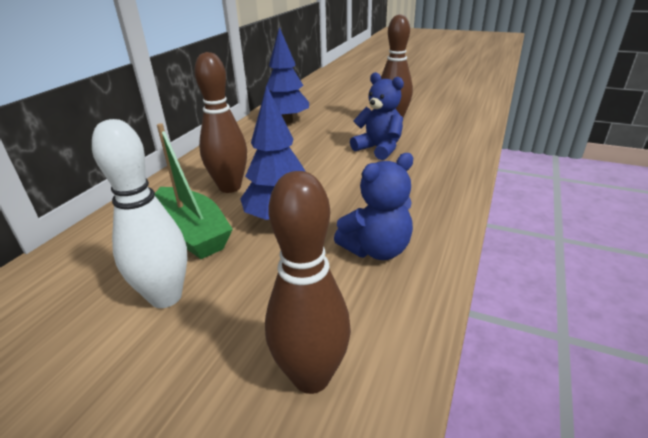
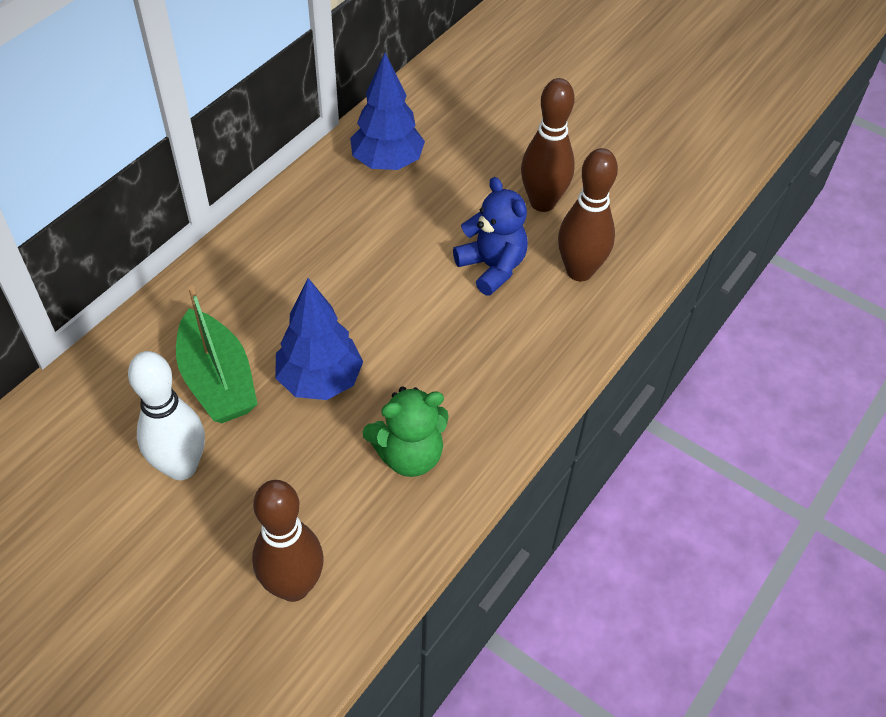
camera: 10 degrees right, 20 degrees up
(230, 187) = (274, 305): brown bowling pin -> brown bowling pin (579, 271)
(376, 250) = (409, 455): blue teddy bear -> green teddy bear

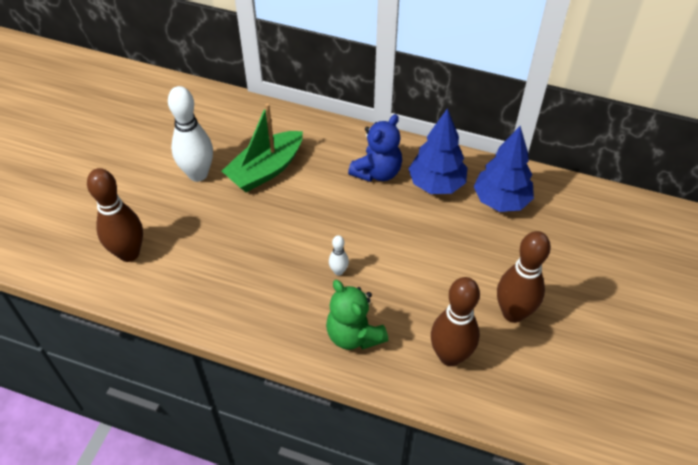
camera: 75 degrees right, 0 degrees up
(320, 380) = (283, 221): blue tree -> blue tree (436, 184)
(409, 455) = (239, 286): green teddy bear -> green teddy bear (354, 335)
(427, 341) = (338, 271): none -> white bowling pin
(492, 267) = (426, 294): blue teddy bear -> blue teddy bear (377, 172)

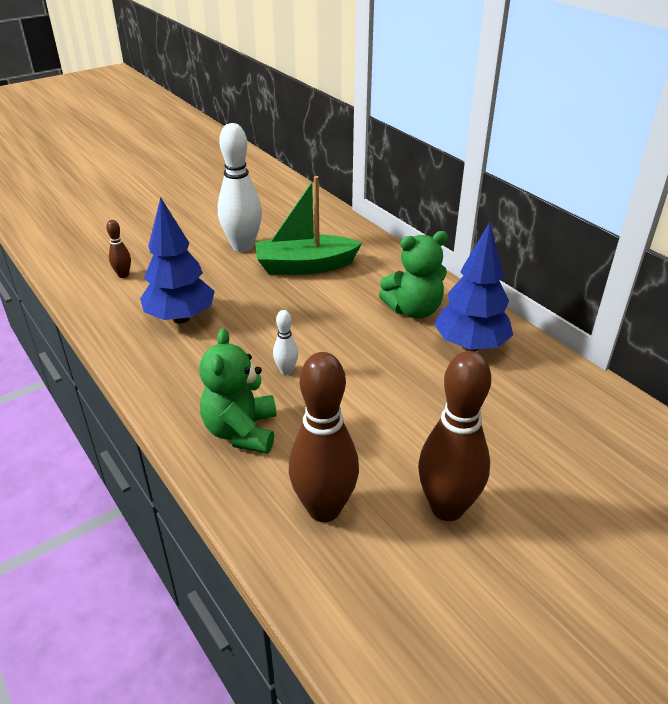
camera: 35 degrees right, 15 degrees down
(129, 253) = (123, 275): brown bowling pin -> brown bowling pin, size x0.46
(377, 172) = (414, 310): blue teddy bear -> green teddy bear
(501, 201) = (537, 392): blue tree -> blue tree (181, 318)

